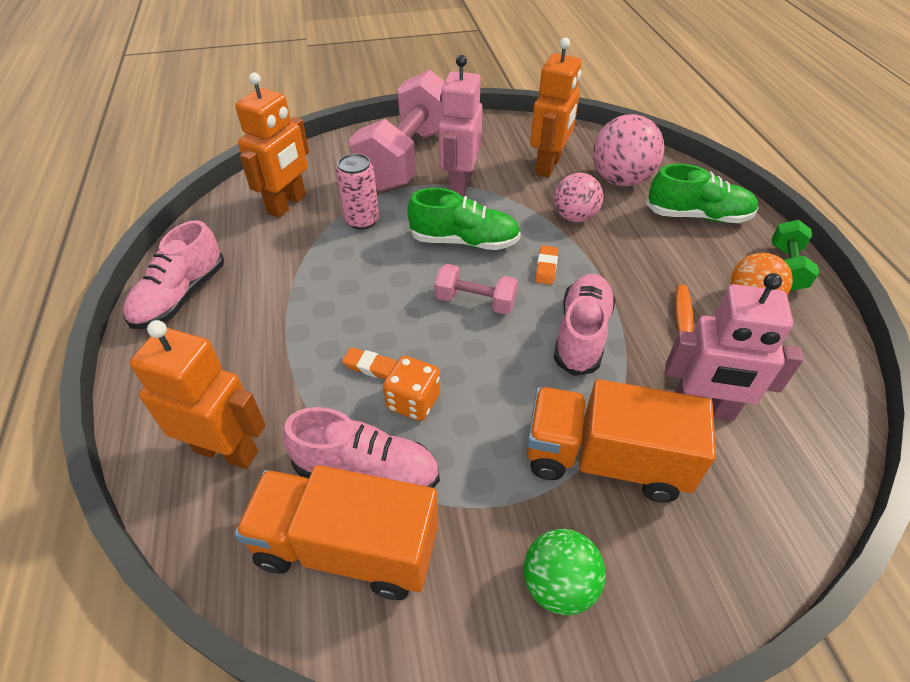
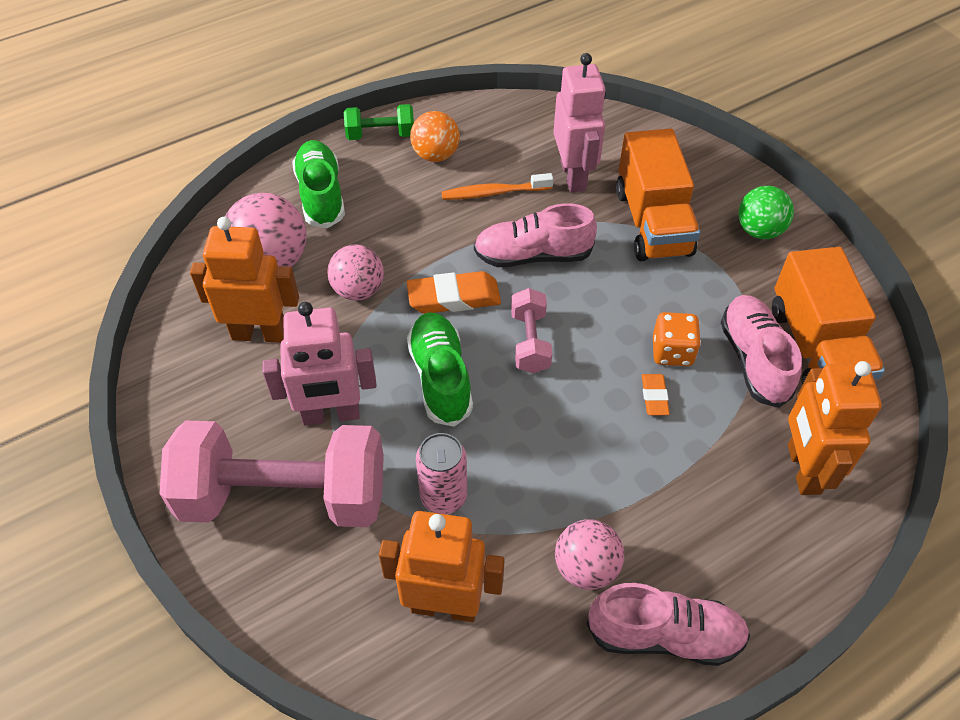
camera: 110 degrees left, 5 degrees up
(258, 273) = (586, 568): none -> pink ball
(546, 267) = (454, 297): orange eraser -> orange eraser, size x1.80

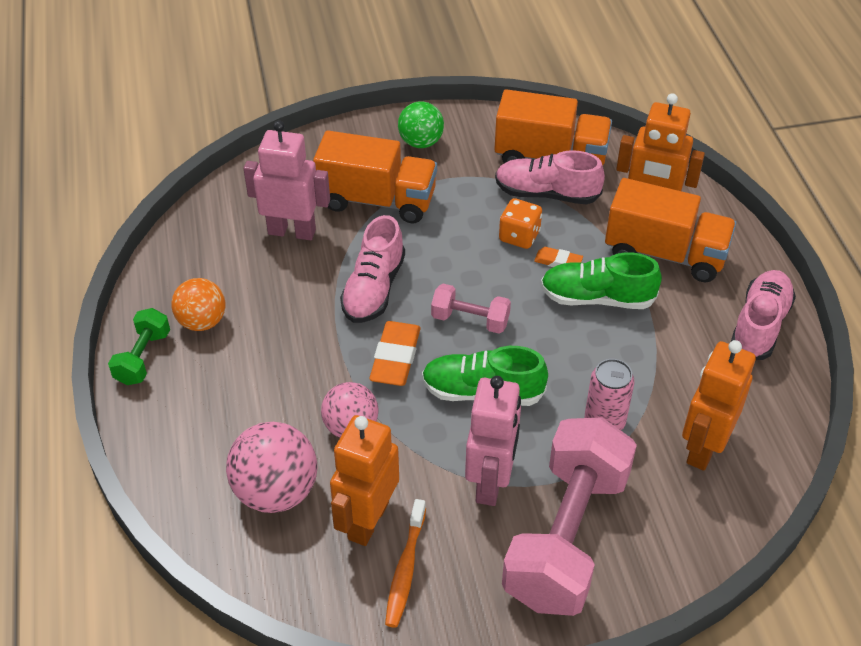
camera: 70 degrees left, 5 degrees down
(321, 195) = (203, 429): green shoe -> green shoe (597, 298)
(494, 193) = (280, 293): orange toothbrush -> orange toothbrush (405, 569)
(586, 568) = (695, 351): pink ball -> none
(729, 501) = (665, 253): none -> orange truck

